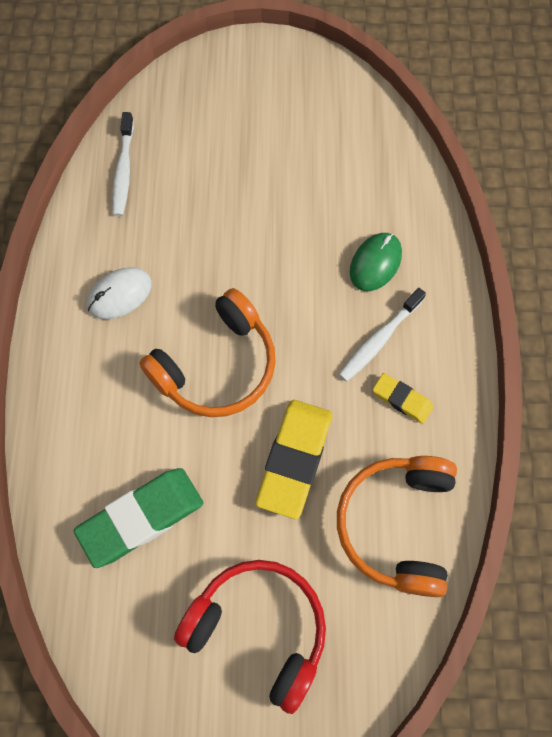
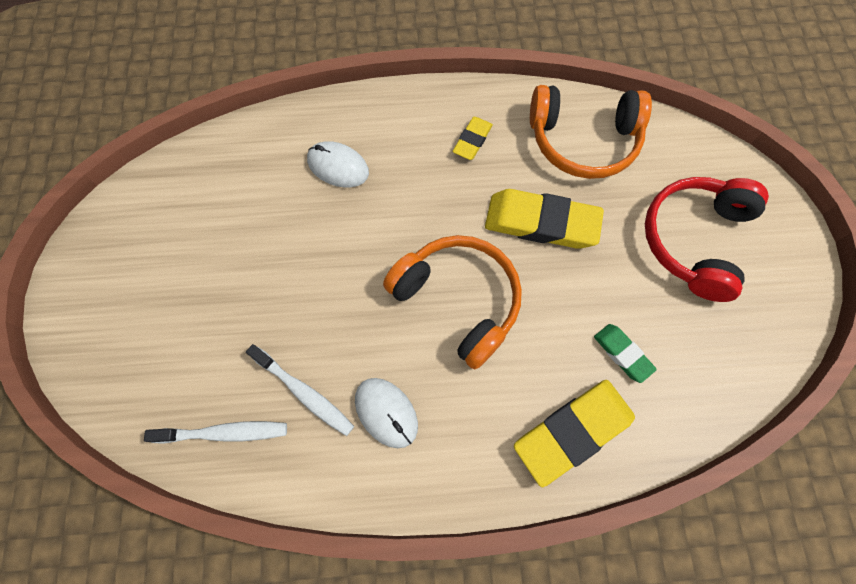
camera: 95 degrees left, 0 degrees up
(75, 455) = (572, 431): none -> yellow eraser
(141, 518) = (622, 353): green eraser -> green eraser, size x0.52
(375, 263) = (338, 166): green mouse -> white mouse
(379, 339) = (416, 160): white toothbrush -> white toothbrush (304, 393)

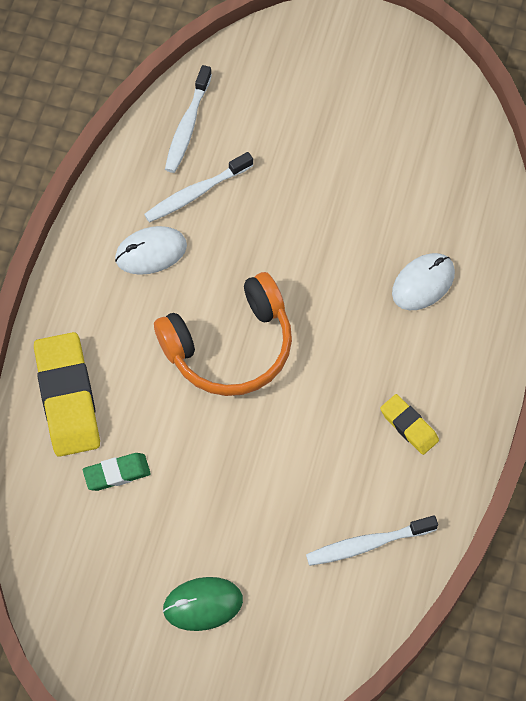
camera: 110 degrees right, 5 degrees down
(541, 223) = (283, 456): yellow eraser -> none
(583, 141) = (367, 544): orange headphones -> white toothbrush
(694, 240) = (203, 604): red headphones -> green mouse

